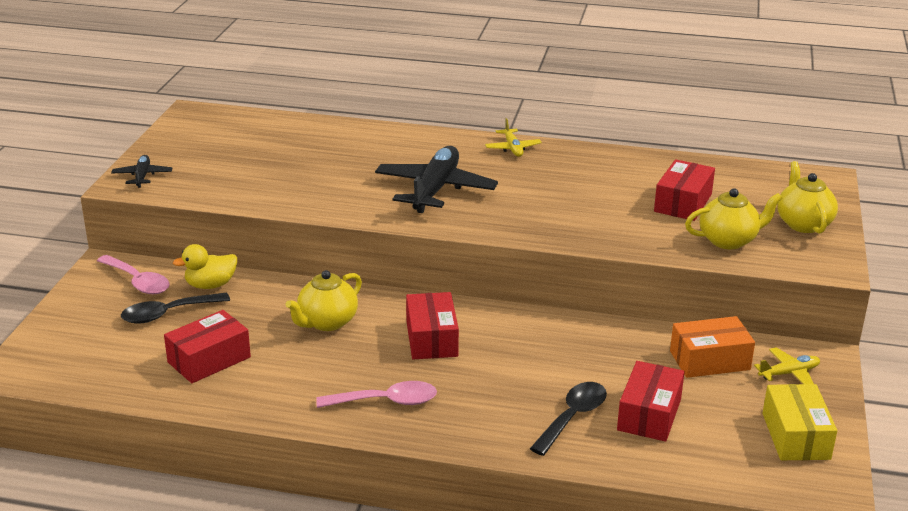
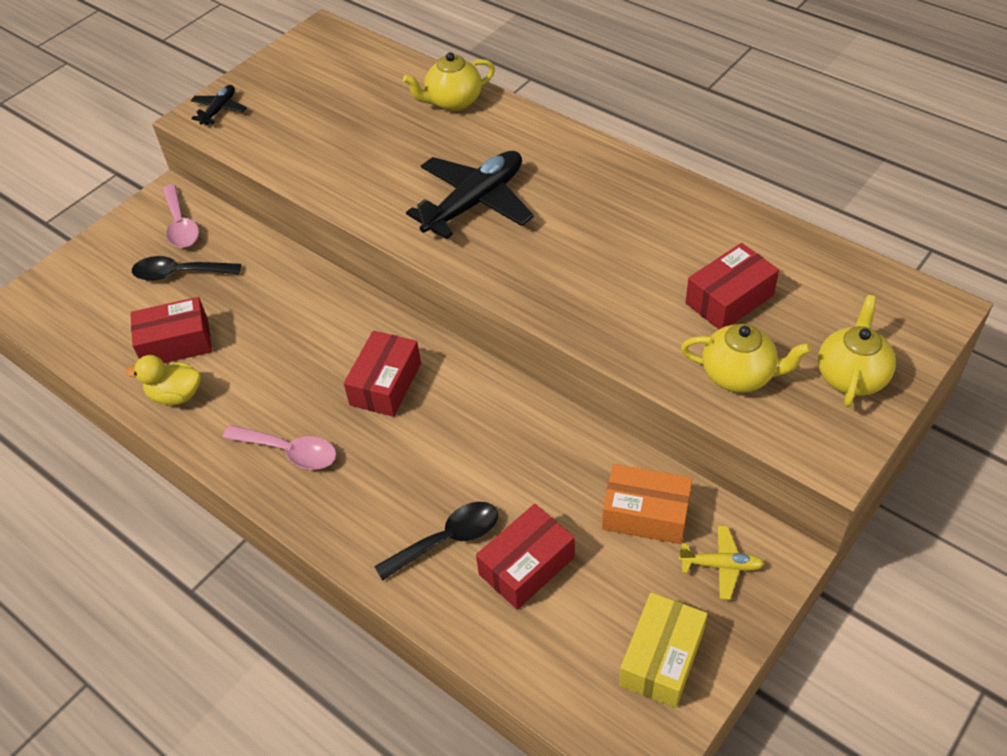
camera: 30 degrees right, 20 degrees up
(210, 285) = (237, 248): yellow duck -> yellow duck (176, 395)
(327, 322) = (305, 330): yellow teapot -> yellow teapot (453, 102)
(512, 148) = (599, 162): yellow plane -> none

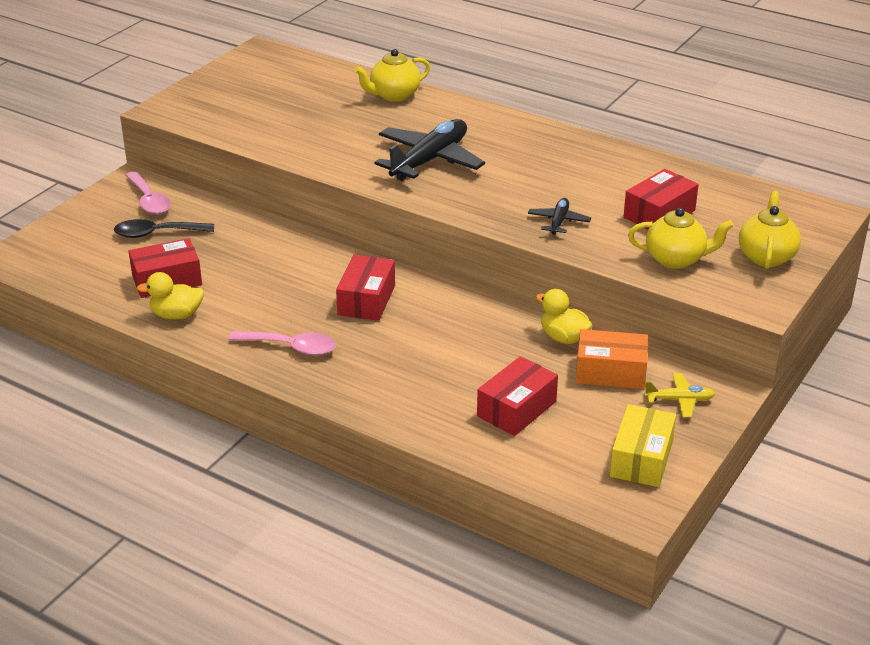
camera: 10 degrees left, 15 degrees down
(219, 110) = (181, 104): black plane -> black plane (558, 222)
(447, 540) = (444, 396): black spoon -> none
(599, 455) = (563, 337): none -> yellow duck

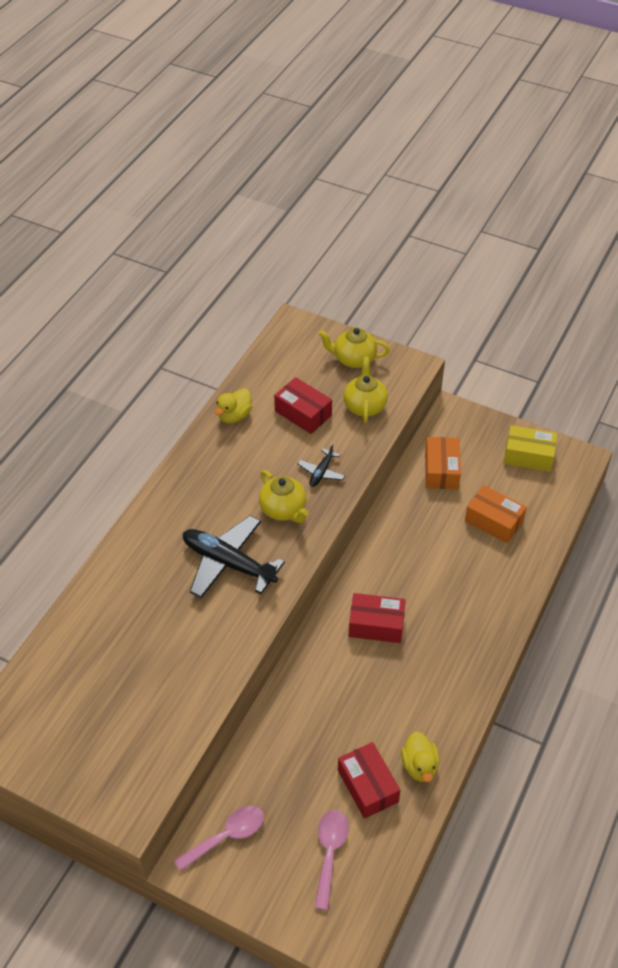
camera: 95 degrees left, 15 degrees up
(157, 233) = (289, 813): black spoon -> none
(290, 347) = (449, 670): pink spoon -> pink spoon (330, 853)
(393, 95) = (100, 602): yellow teapot -> yellow teapot (283, 510)
(516, 409) = (493, 521): red box -> orange box
(558, 222) = (321, 472): black plane -> black plane turned 75 degrees counterclockwise
(563, 337) = (405, 496): yellow duck -> yellow duck (234, 416)
(679, 400) = (465, 435): yellow plane -> none

